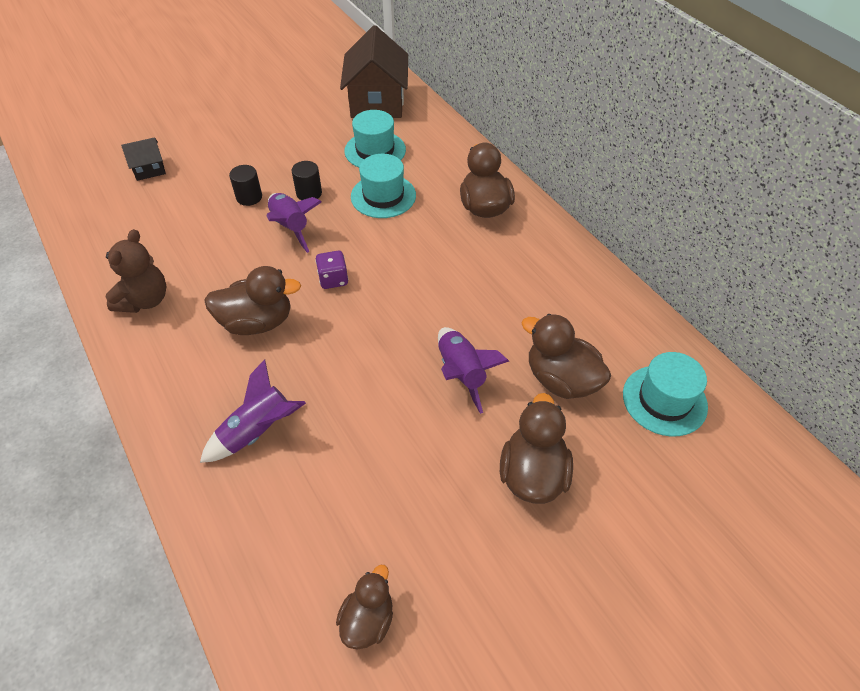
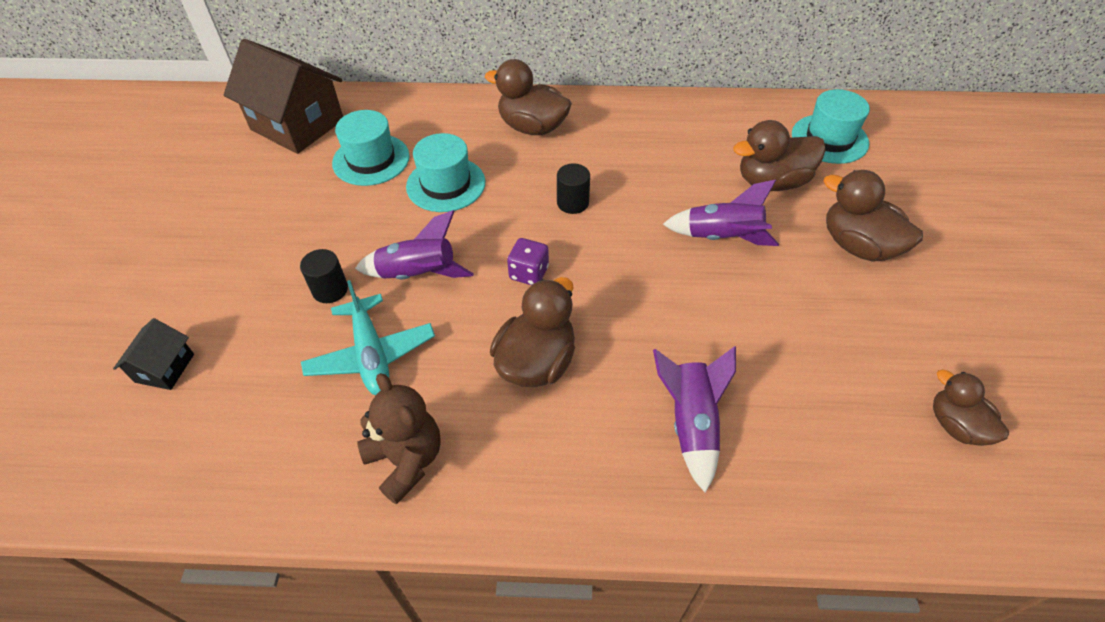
camera: 55 degrees left, 0 degrees up
(212, 242) = (371, 354): none -> turquoise plane
(309, 193) = (379, 237): black cylinder -> black cylinder (572, 203)

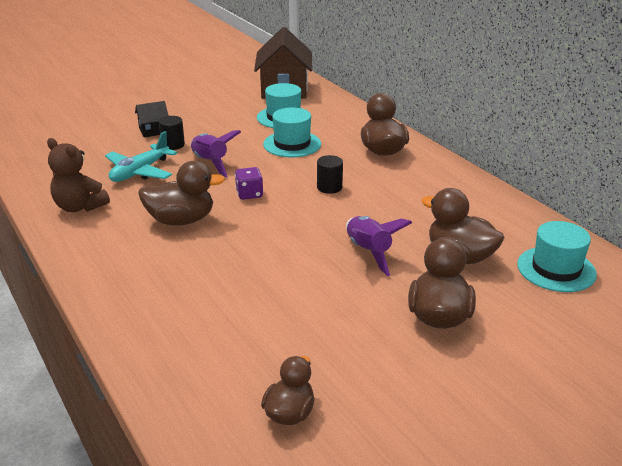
camera: 55 degrees right, 20 degrees down
(164, 368) = (84, 128): black house -> black house (153, 130)
(406, 460) = (79, 207): brown teddy bear -> brown teddy bear turned 105 degrees clockwise
(691, 423) = (183, 289): purple rocket -> none

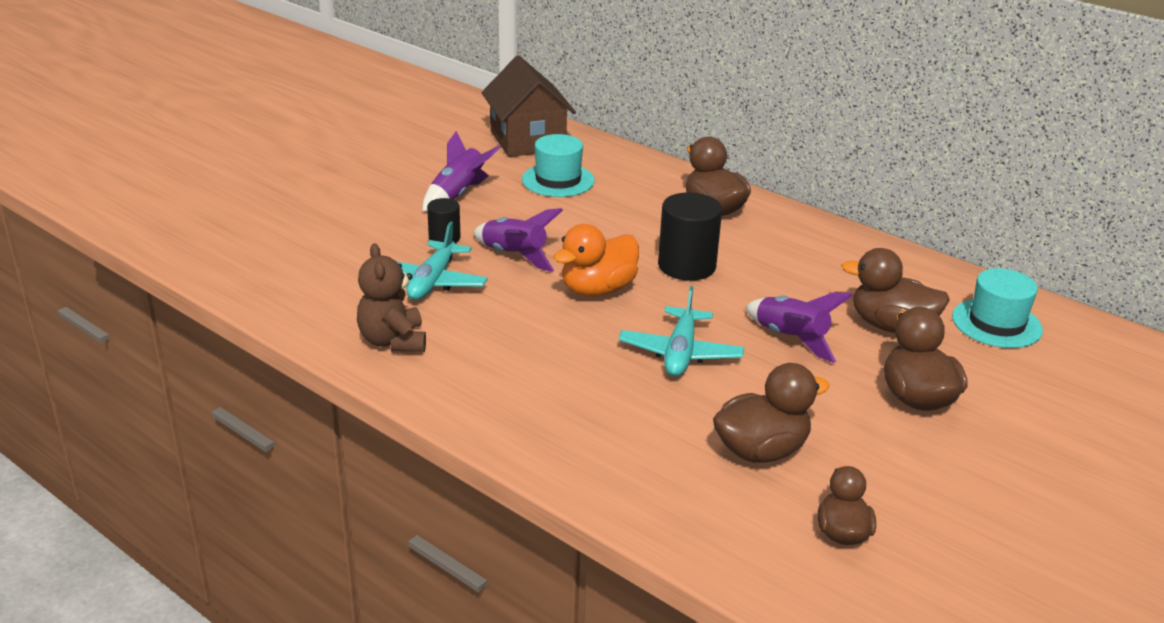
camera: 20 degrees left, 0 degrees up
(79, 207) = (393, 341): brown teddy bear -> brown teddy bear turned 60 degrees clockwise
(153, 130) = (401, 221): black house -> none
(181, 220) = (541, 337): brown duck -> brown duck (761, 450)
(206, 118) = (458, 195): none -> purple rocket
(249, 194) = (597, 290): purple dice -> orange duck
(273, 248) = (680, 353): none -> turquoise plane
(292, 144) = (597, 216): turquoise hat -> none
(329, 187) = (686, 266): black cylinder -> black cylinder, size x1.79

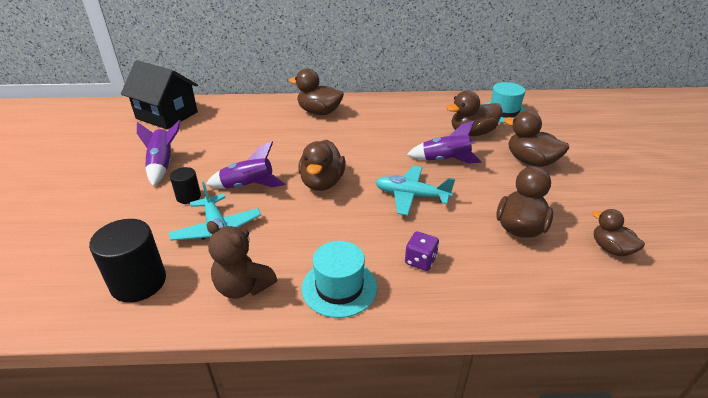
camera: 40 degrees left, 5 degrees up
(527, 140) = (167, 115): brown house -> black house
(558, 180) = (215, 130): turquoise hat -> turquoise hat (339, 287)
(589, 414) = (420, 261): none -> purple dice
(597, 290) = (322, 183): orange duck -> brown duck
(680, 353) = (411, 196): turquoise plane -> turquoise plane turned 135 degrees clockwise
(686, 266) = (348, 147): black cylinder -> black cylinder (138, 282)

